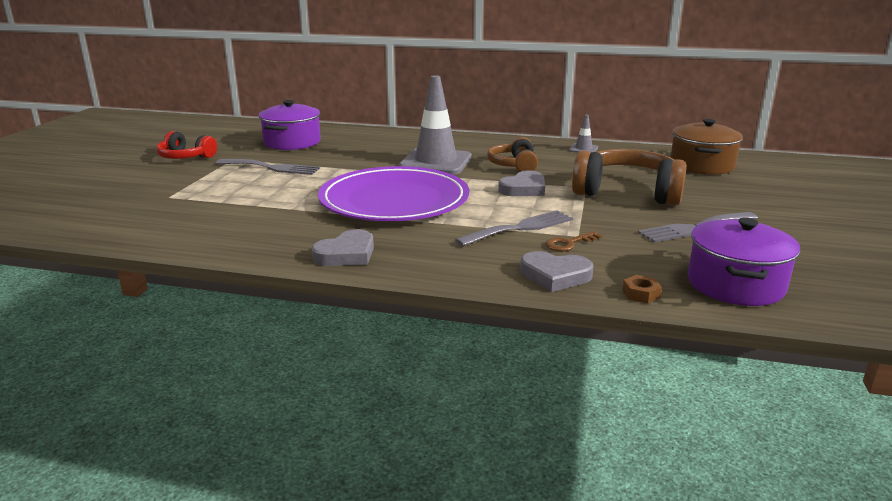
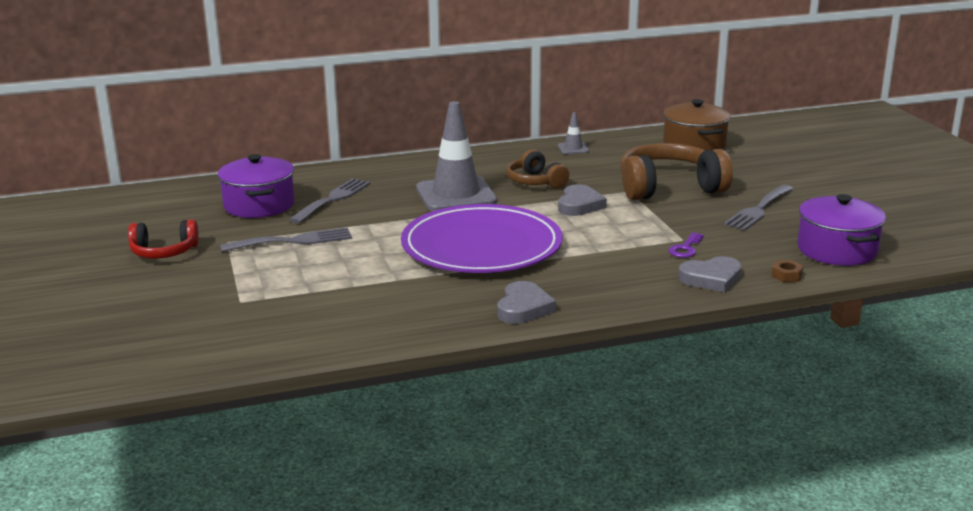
camera: 30 degrees left, 0 degrees up
(520, 228) = (630, 244): grey fork -> grey fork (333, 199)
(568, 243) = (685, 248): brown key -> purple key

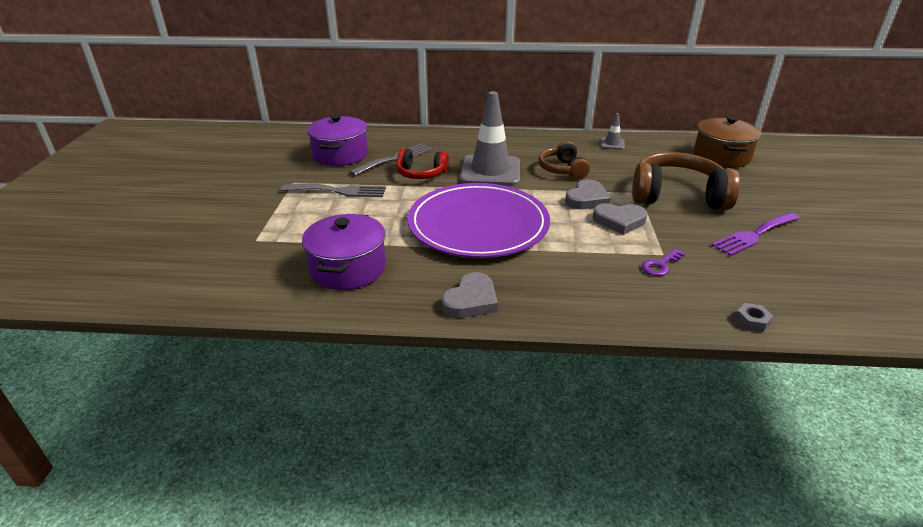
camera: 20 degrees right, 10 degrees up
(164, 252) = (244, 183): red headphones -> red headphones (421, 173)
(711, 278) = (669, 307): grey heart -> grey heart (619, 221)
(758, 210) = (754, 235): grey fork -> purple fork
(786, 275) = (752, 321): brown nut -> grey nut
(836, 250) = (821, 300): purple pot -> purple pot (348, 268)

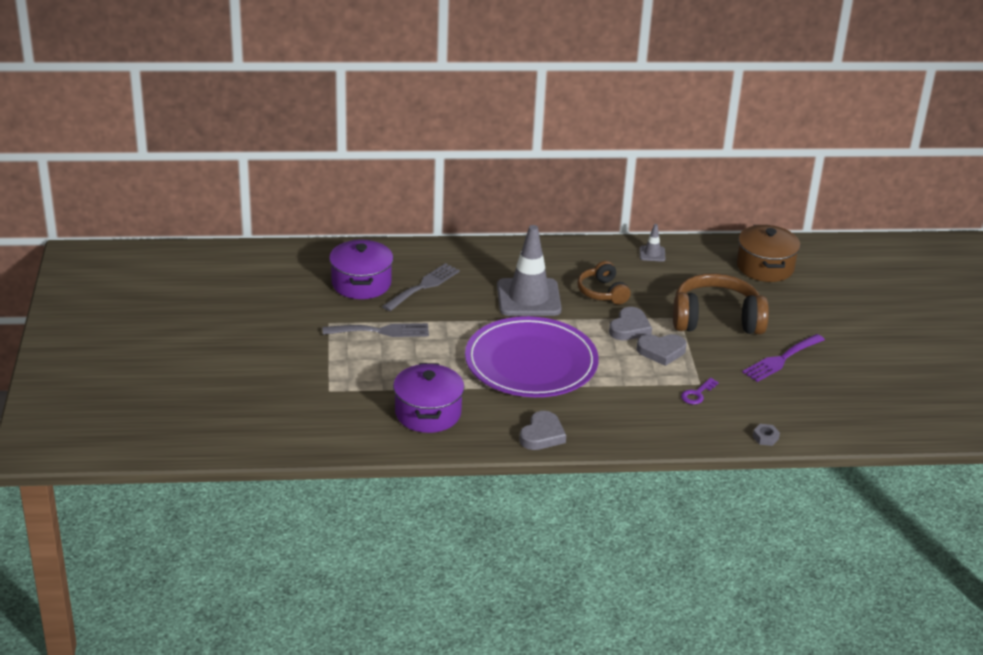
camera: 10 degrees left, 0 degrees up
(421, 173) = (457, 305): red headphones -> none

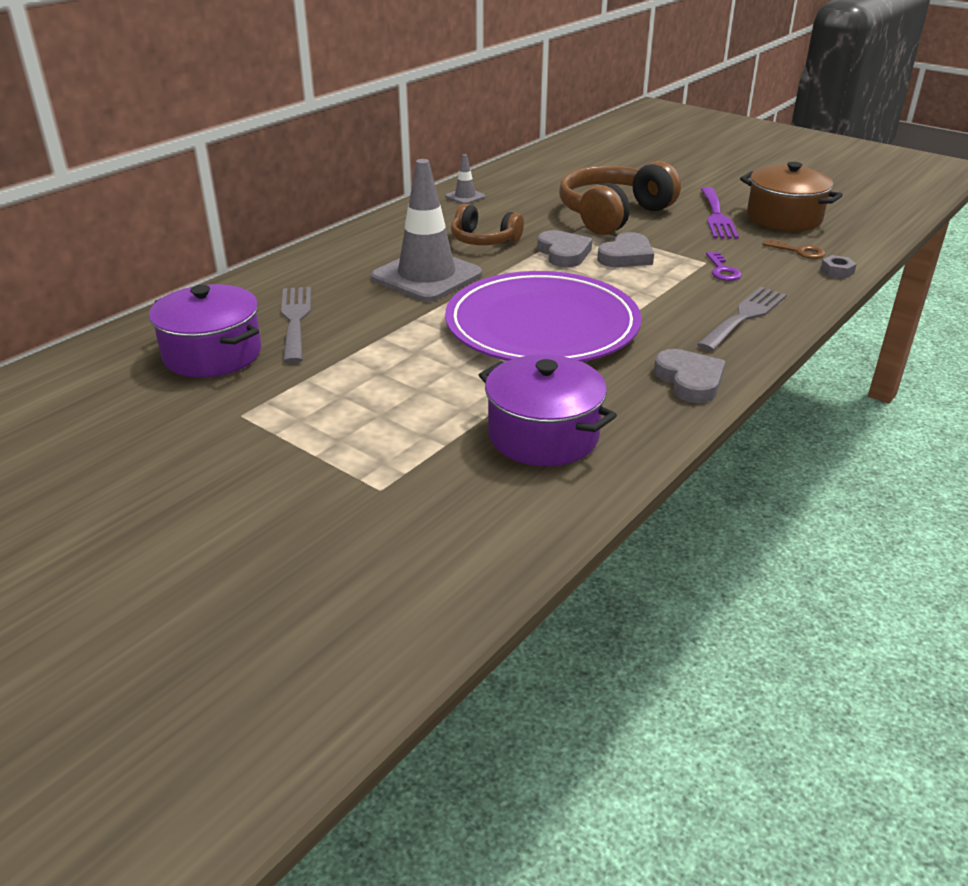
camera: 45 degrees left, 0 degrees up
(381, 331) = (327, 386): grey fork -> grey fork (744, 316)
(765, 267) = (567, 168): brown pot -> brown pot (784, 218)
(774, 412) = (799, 251): none -> brown key

